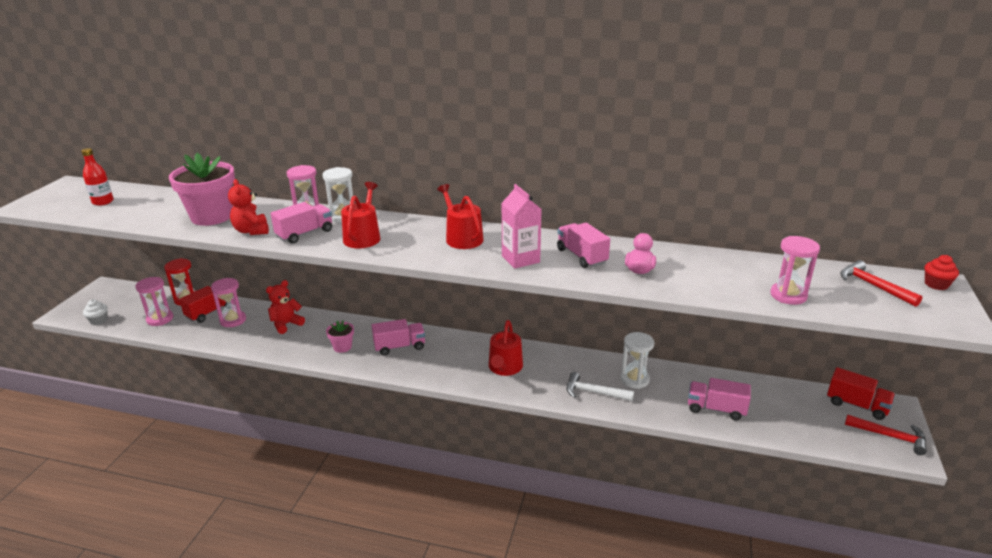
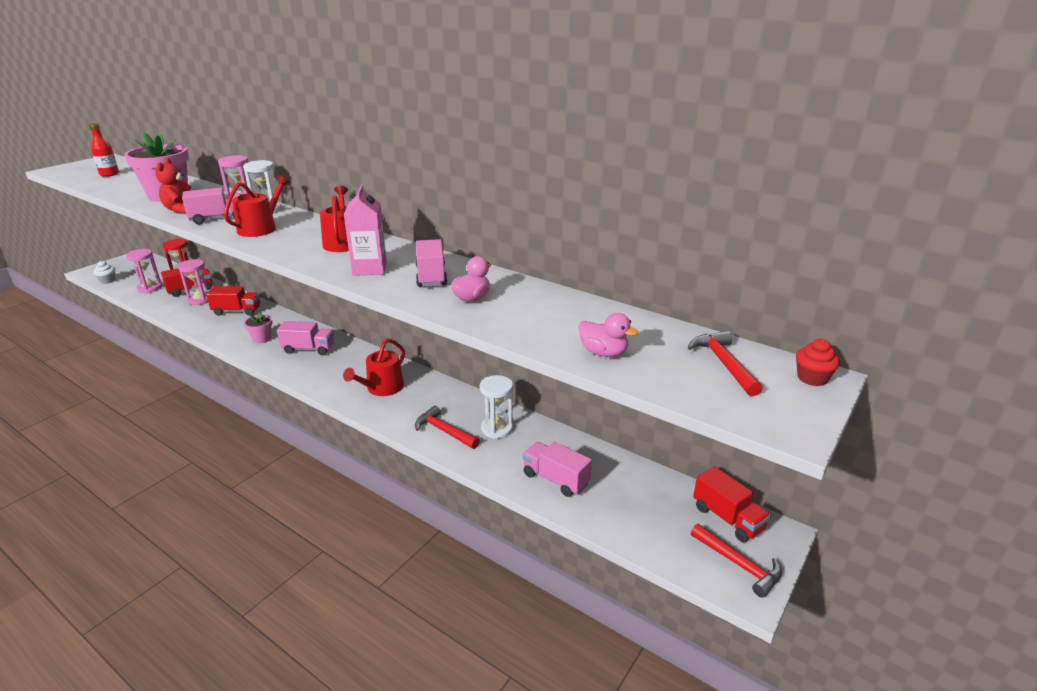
camera: 20 degrees right, 0 degrees up
(286, 324) = (237, 311): red teddy bear -> red truck
(594, 392) = (444, 431): white hammer -> red hammer
(788, 295) = (603, 353): pink hourglass -> pink duck

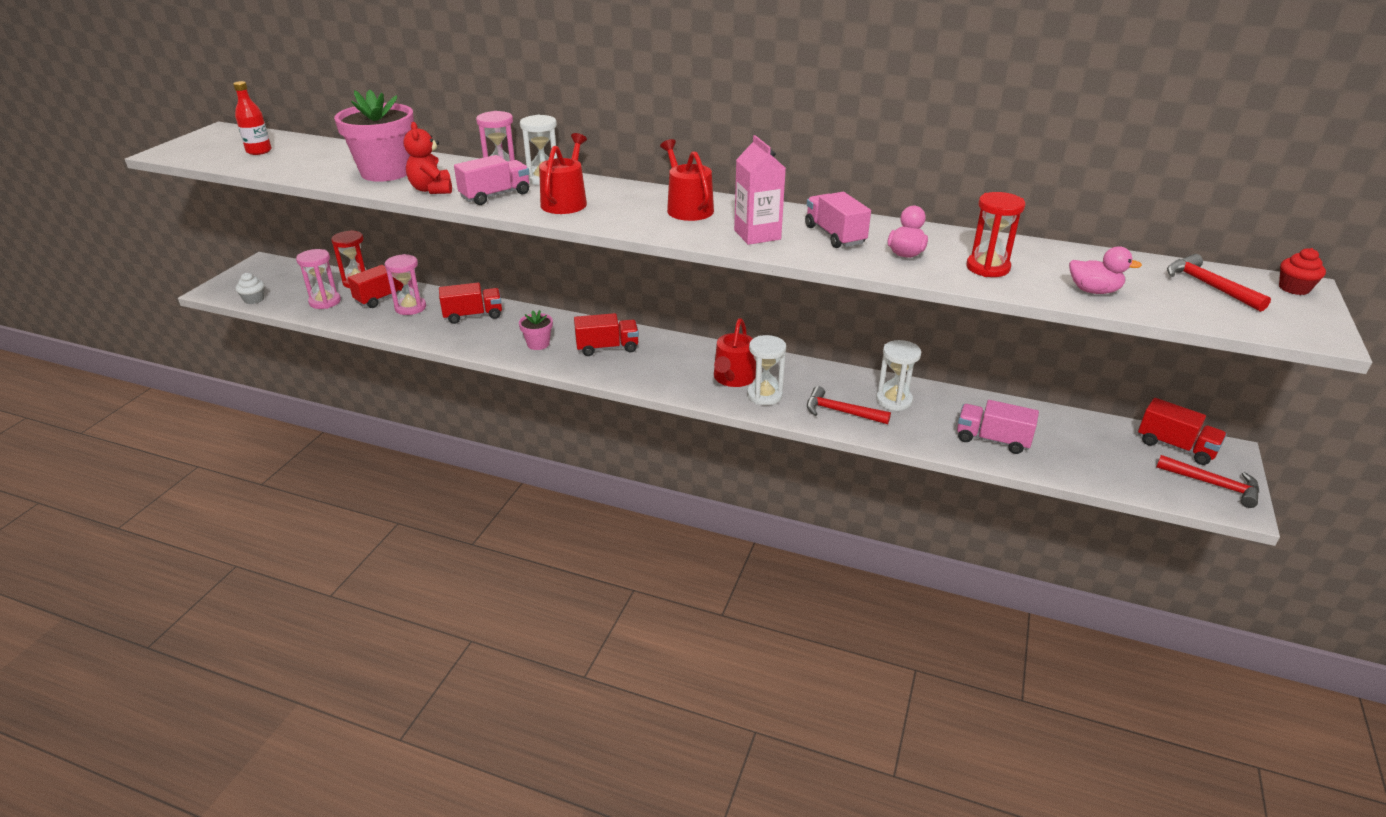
camera: 15 degrees left, 5 degrees up
(308, 349) = (607, 348): pink truck -> red truck
(394, 406) = (764, 395): none -> white hourglass
(529, 319) = (987, 268): none -> red hourglass

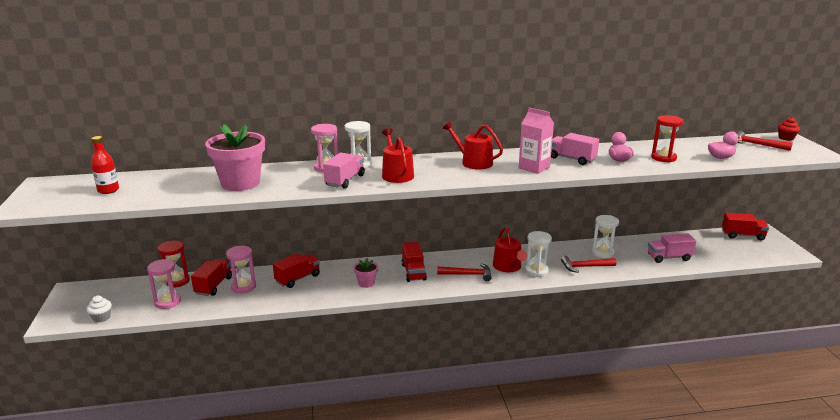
camera: 30 degrees left, 10 degrees down
(432, 189) = (294, 186): red teddy bear -> none
(607, 348) = (413, 272): red truck -> red truck turned 120 degrees clockwise
(1213, 485) = (775, 247): red hammer -> red hammer (468, 274)

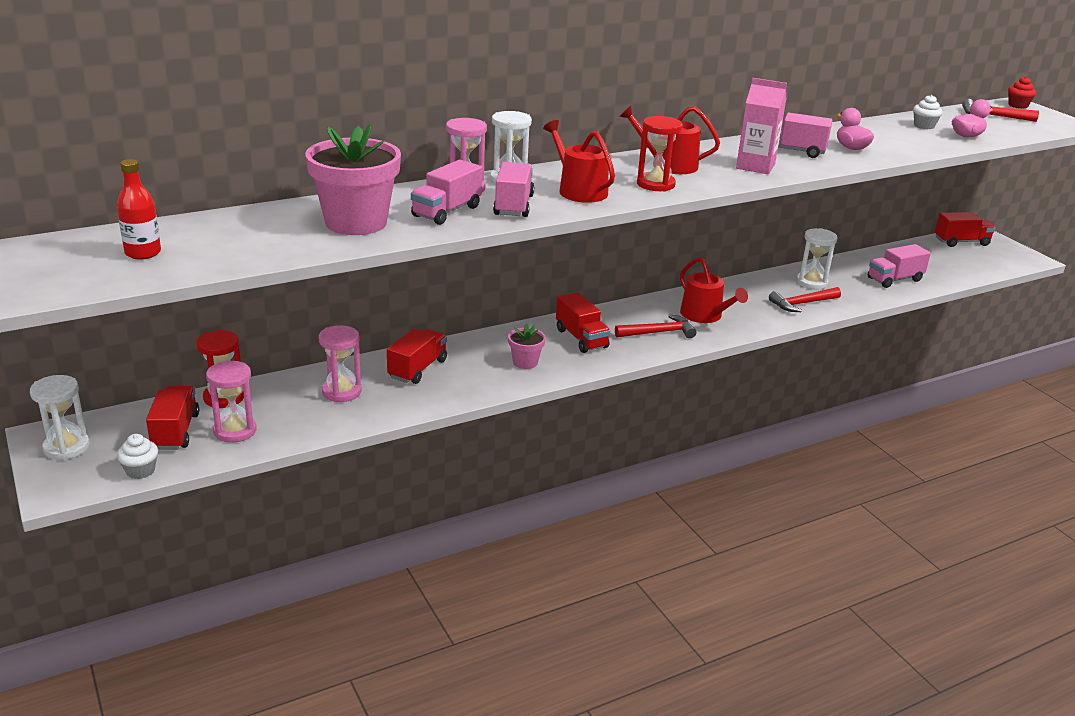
camera: 20 degrees left, 5 degrees up
(213, 286) = (291, 396): red truck -> red truck (175, 431)
(300, 181) = (446, 211): none -> pink truck
(536, 271) = (744, 316): white hourglass -> white hourglass (66, 447)
(663, 158) = (902, 141): red hourglass -> red hourglass (655, 184)
(692, 148) = (924, 126): none -> white cupcake

